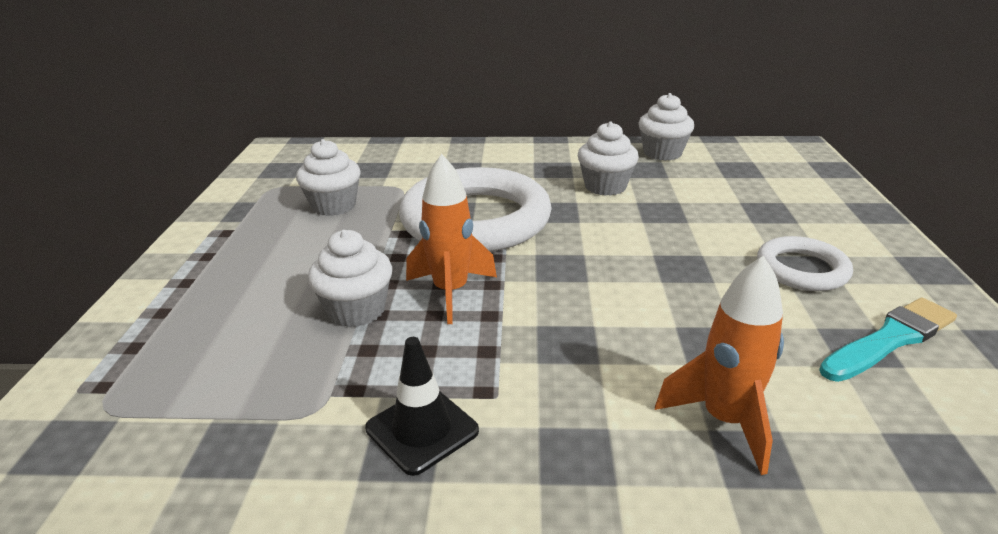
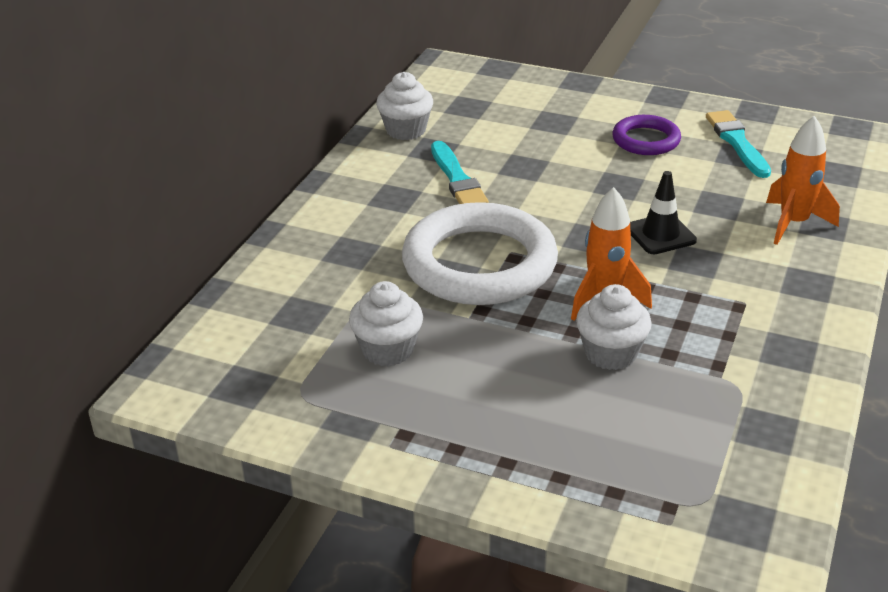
camera: 70 degrees left, 5 degrees up
(422, 430) = (771, 339): black traffic cone -> black traffic cone (660, 234)
(605, 186) = (457, 179): white cupcake -> turquoise brush
(801, 269) = (646, 140): white ring -> purple ring

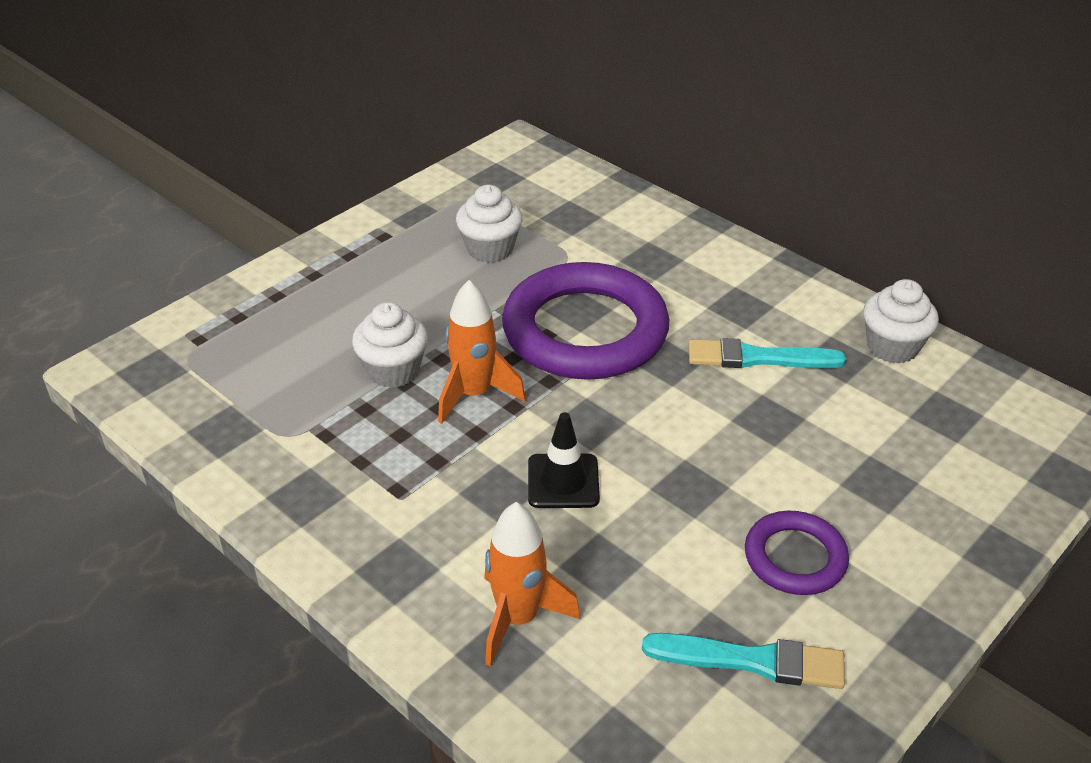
camera: 110 degrees right, 5 degrees up
(479, 264) = (585, 331): white ring -> purple ring

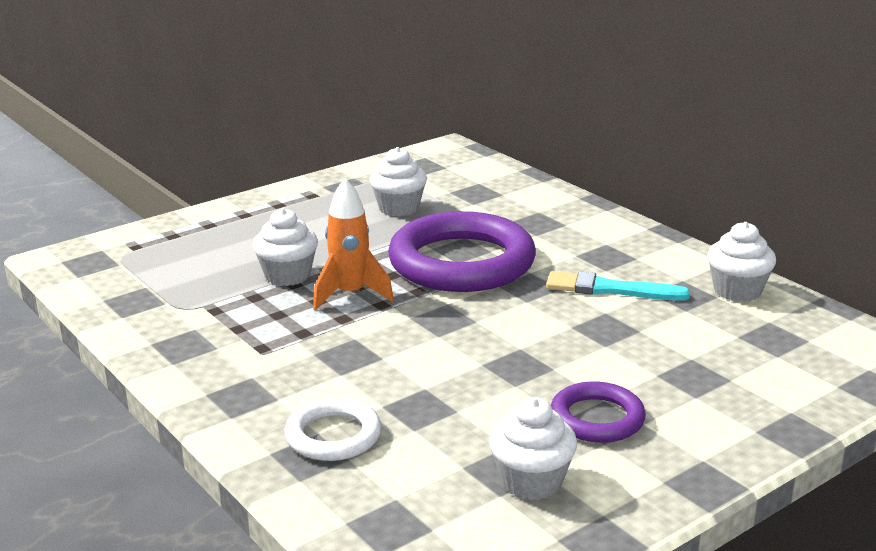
camera: 10 degrees right, 15 degrees down
(518, 619) = (333, 436): orange rocket -> white ring
(563, 481) = (406, 353): black traffic cone -> none
(751, 661) = (531, 481): turquoise brush -> white cupcake

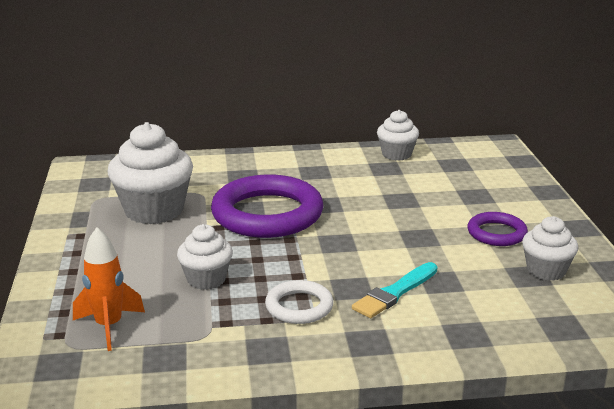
camera: 60 degrees left, 0 degrees up
(333, 436) = (450, 319): white ring -> white ring (299, 306)
(350, 295) = (266, 263): orange rocket -> orange rocket (109, 326)
(399, 208) = (154, 210): white cupcake -> white cupcake, size x1.74
(611, 289) = (357, 183): turquoise brush -> turquoise brush (395, 292)

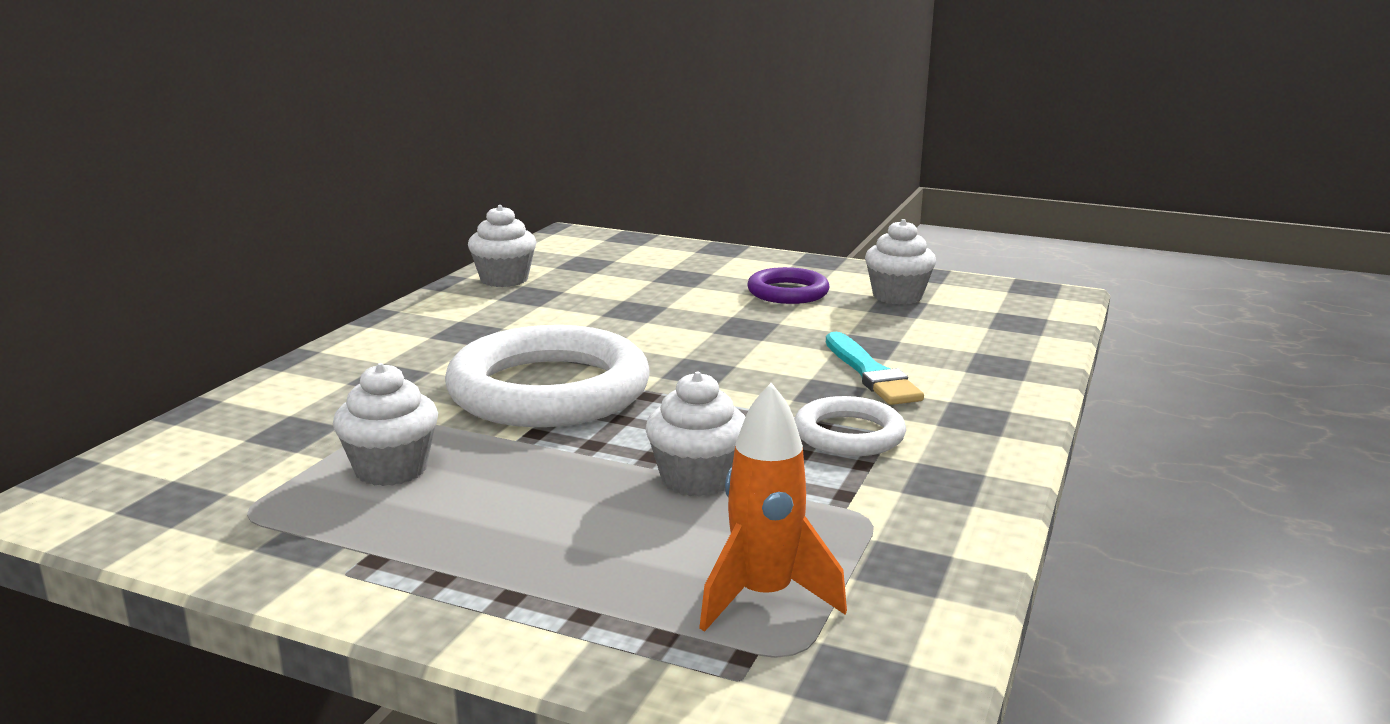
camera: 60 degrees left, 5 degrees down
(154, 210) = (391, 469): white cupcake -> white cupcake, size x0.58
(267, 214) = (549, 390): purple ring -> white ring

